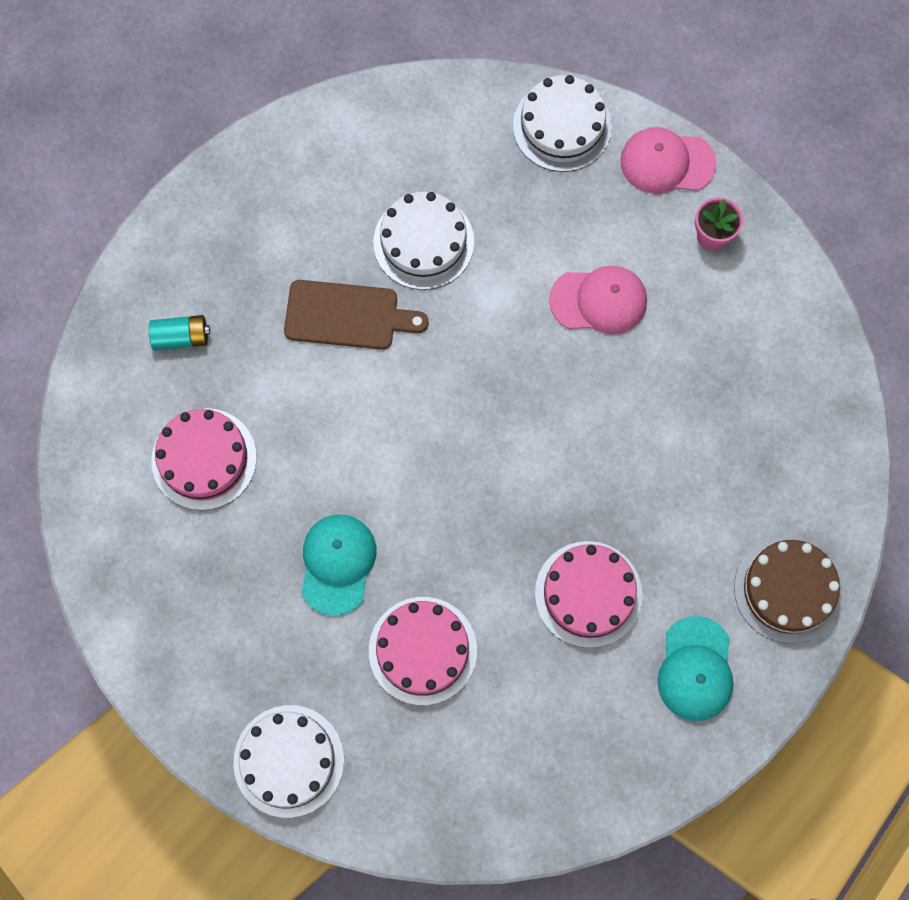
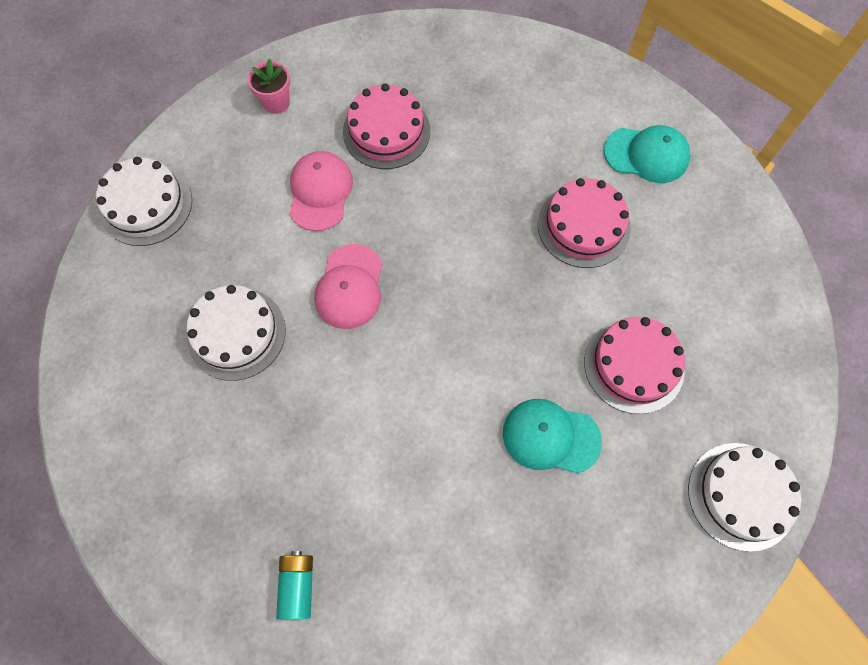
camera: 85 degrees left, 5 degrees down
(204, 459) = (435, 567): pink cake -> pink cake (386, 131)
(347, 316) = (300, 410): brown cutting board -> none
(667, 162) = (201, 128): pink cap -> pink cap (350, 287)
(787, 589) = (582, 86): brown cake -> none

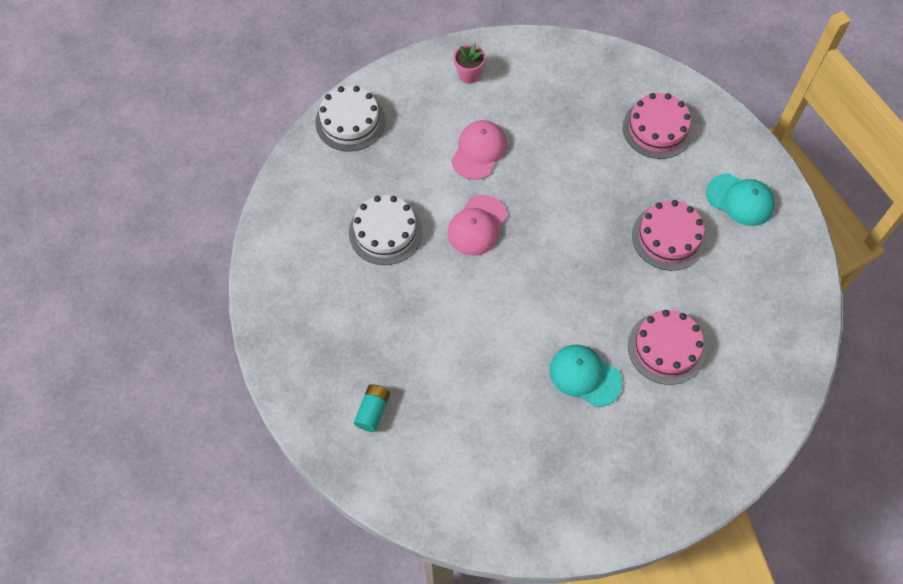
camera: 20 degrees right, 5 degrees down
(386, 131) = (544, 121): pink cake -> pink cake (657, 129)
(741, 496) = (709, 462): white cake -> none

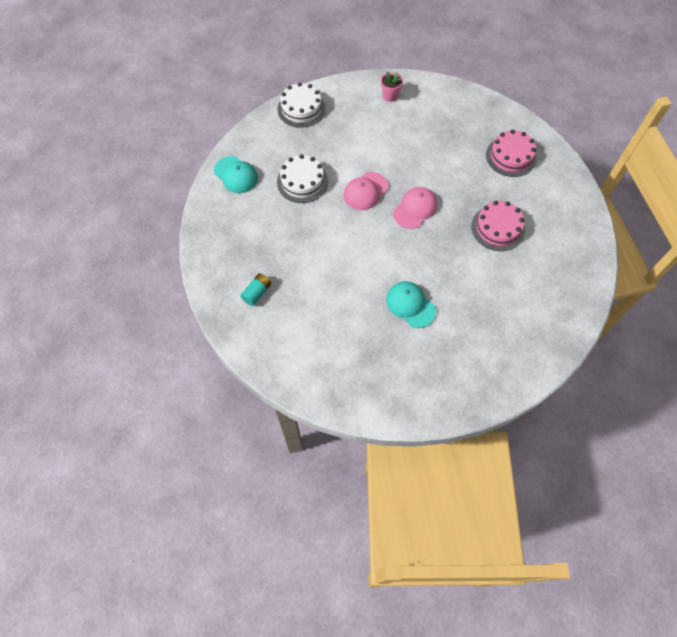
camera: 15 degrees right, 0 degrees up
(479, 151) = (382, 145): pink cap -> pink cap (415, 209)
(666, 348) = (474, 300): pink cake -> none
(740, 200) = (557, 215): turquoise cap -> turquoise cap (236, 175)

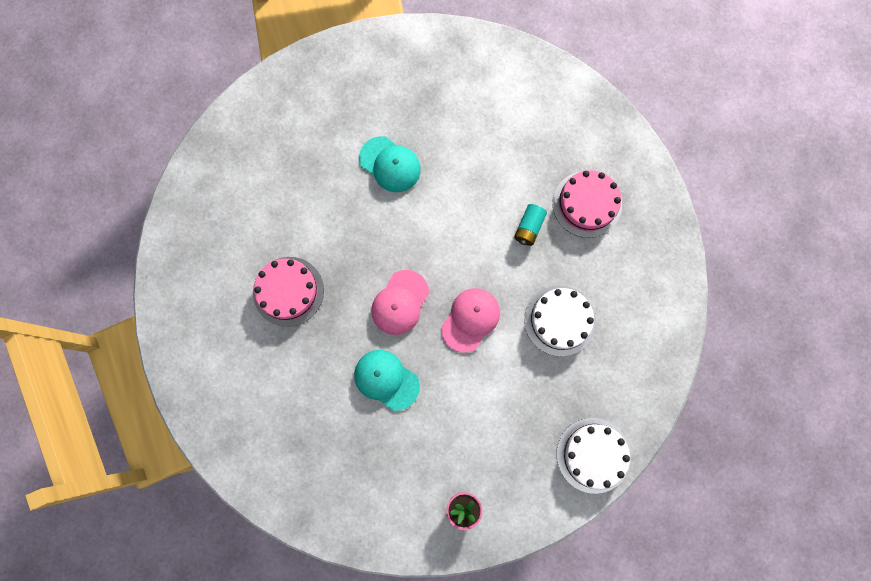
camera: 170 degrees right, 15 degrees up
(236, 175) = (653, 316): turquoise cap -> turquoise cap (386, 379)
(257, 293) = (575, 149): turquoise battery -> turquoise battery (528, 228)
(511, 156) = (272, 417): pink cake -> pink cake (587, 204)

